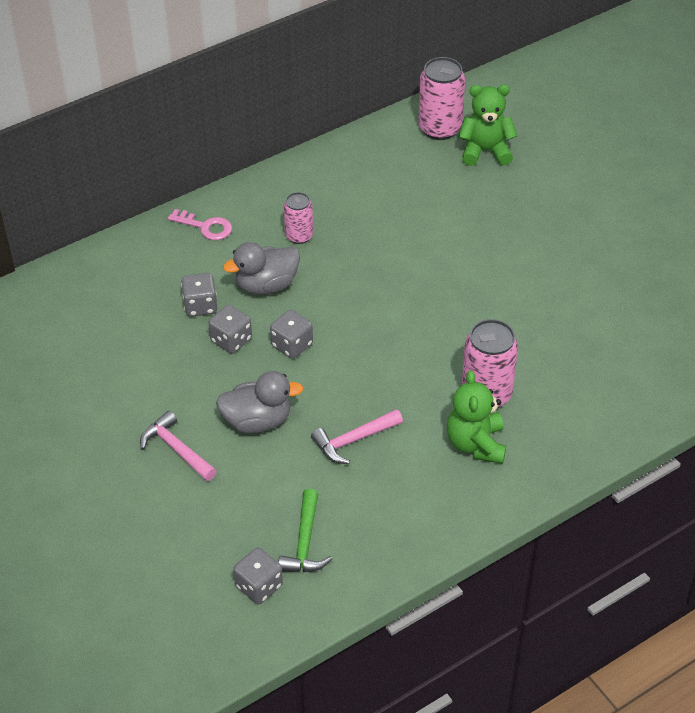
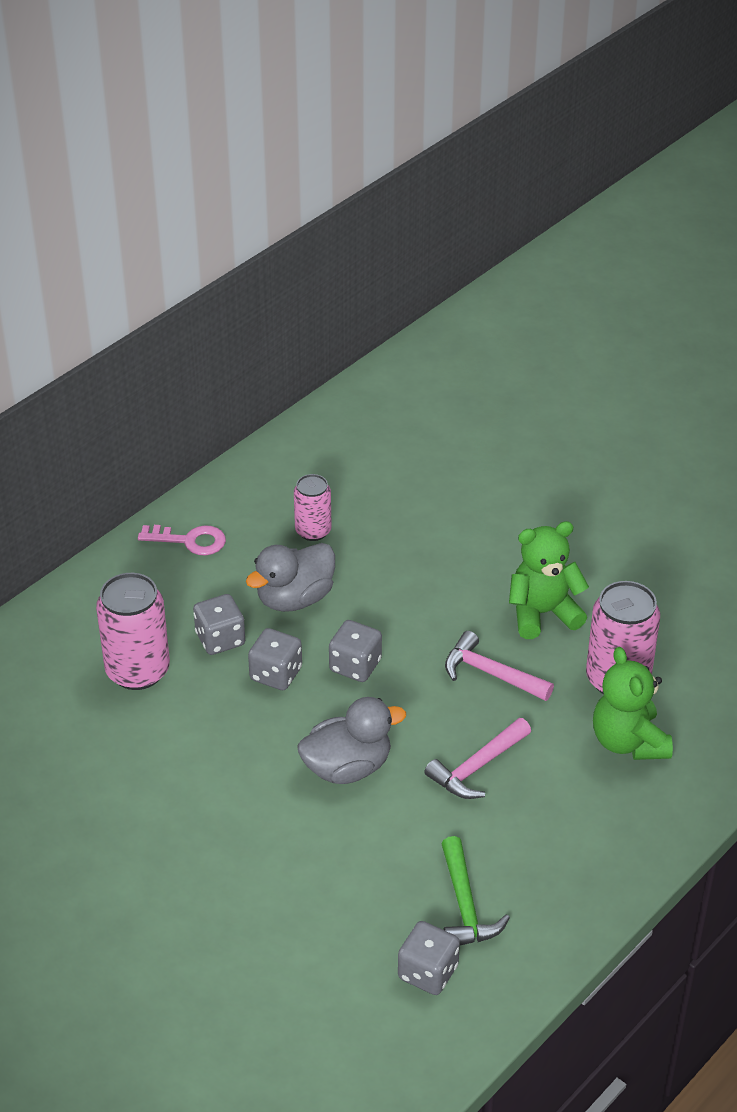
camera: 15 degrees left, 5 degrees down
(176, 449) = (257, 823): pink hammer -> pink hammer (491, 673)
(440, 128) = (437, 373): pink can -> pink can (138, 671)
(485, 151) = (503, 391): green teddy bear -> green teddy bear (543, 613)

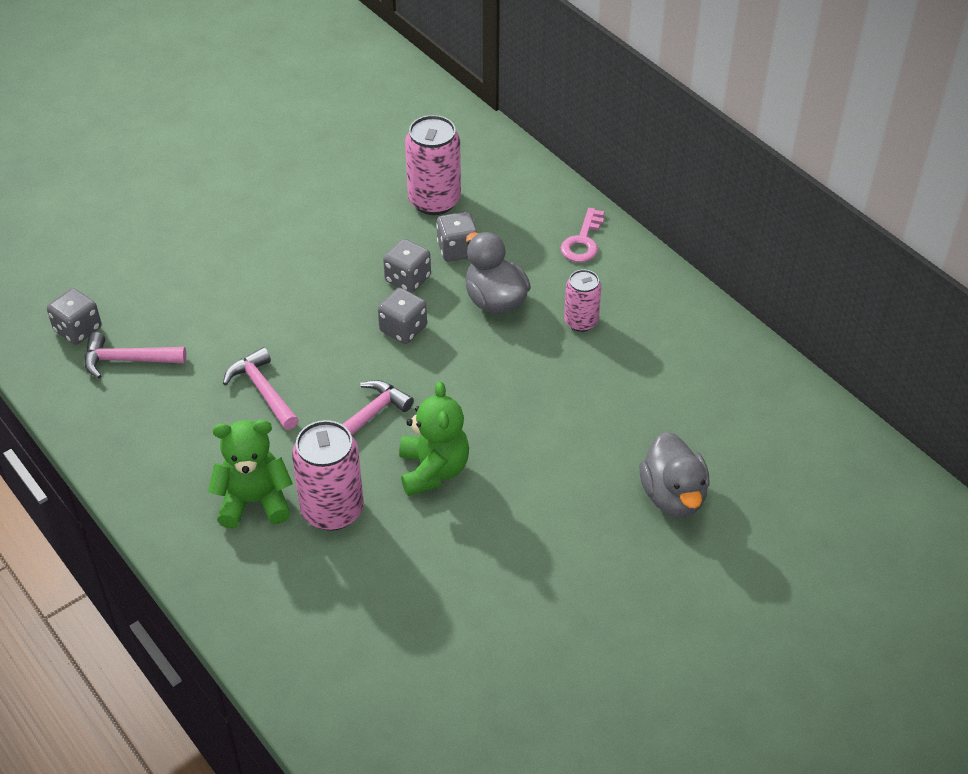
camera: 100 degrees right, 5 degrees up
(347, 767) = (291, 310): grey duck -> grey duck (673, 496)
(465, 905) = (128, 360): green hammer -> pink hammer

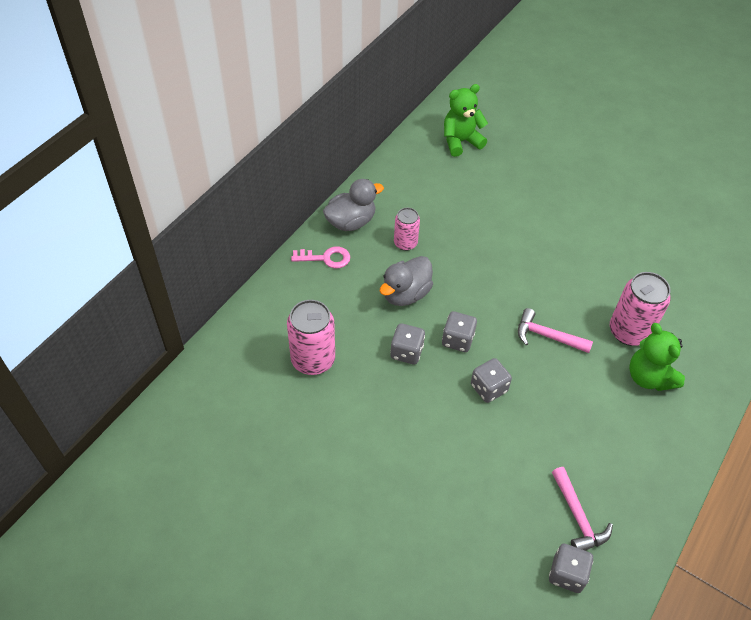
camera: 110 degrees left, 5 degrees up
(263, 390) = (557, 408): pink hammer -> none
(433, 470) = (568, 288): green teddy bear -> green teddy bear (460, 141)
(457, 250) = (363, 329): grey dice -> grey dice (488, 388)
(673, 496) = (523, 176): grey duck -> grey duck (351, 222)

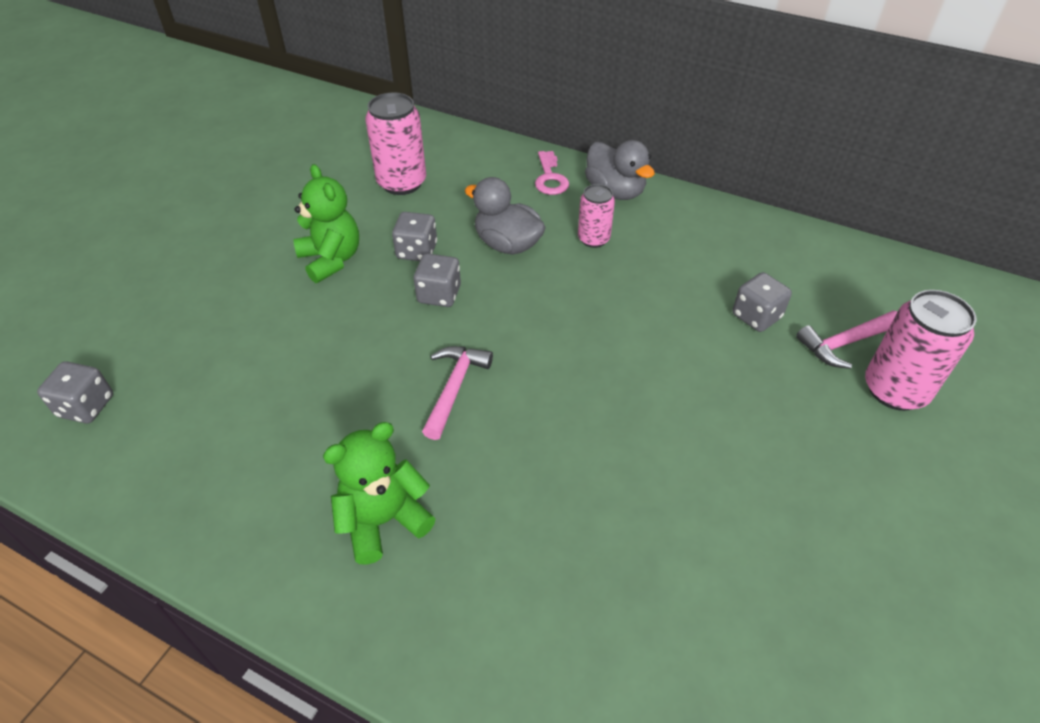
camera: 85 degrees right, 5 degrees down
(460, 141) = (821, 282): green teddy bear -> green teddy bear (331, 260)
(488, 388) = (363, 326): grey dice -> grey dice (756, 316)
(577, 516) = (160, 419): pink hammer -> pink hammer (845, 343)
(629, 331) = (474, 496): pink can -> pink can (895, 390)

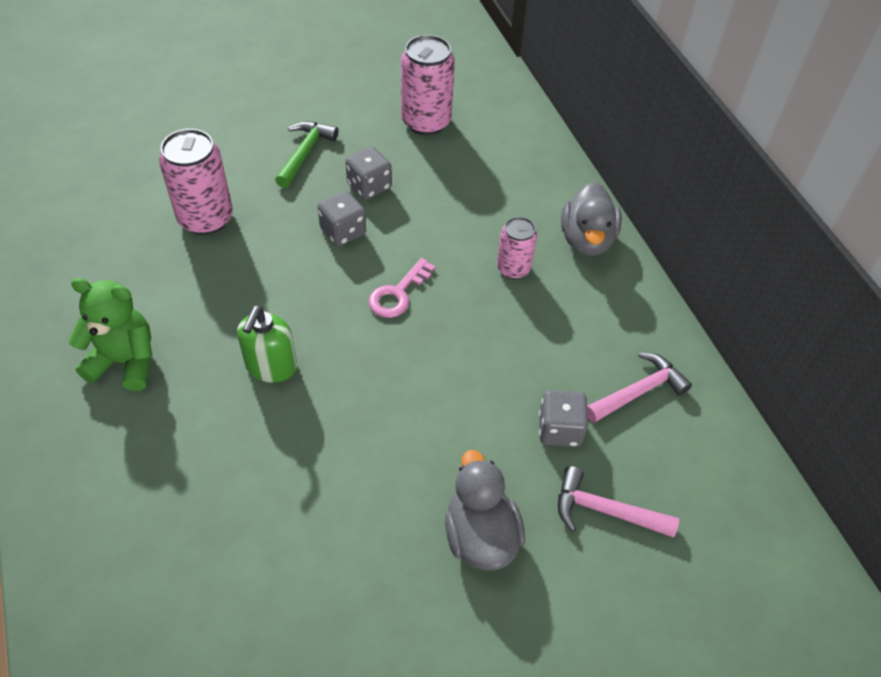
camera: 40 degrees right, 5 degrees up
(86, 406) = (61, 158): grey dice -> none
(331, 260) = (305, 153): green teddy bear -> green hammer
(454, 388) = (269, 308): pink hammer -> pink hammer (638, 391)
(507, 244) = (440, 226): grey duck -> grey duck (480, 535)
(513, 427) = (271, 366): none -> green soap dispenser
(550, 178) = (547, 192): pink key -> pink key (398, 293)
(895, 390) = (592, 581): pink can -> pink can (206, 218)

